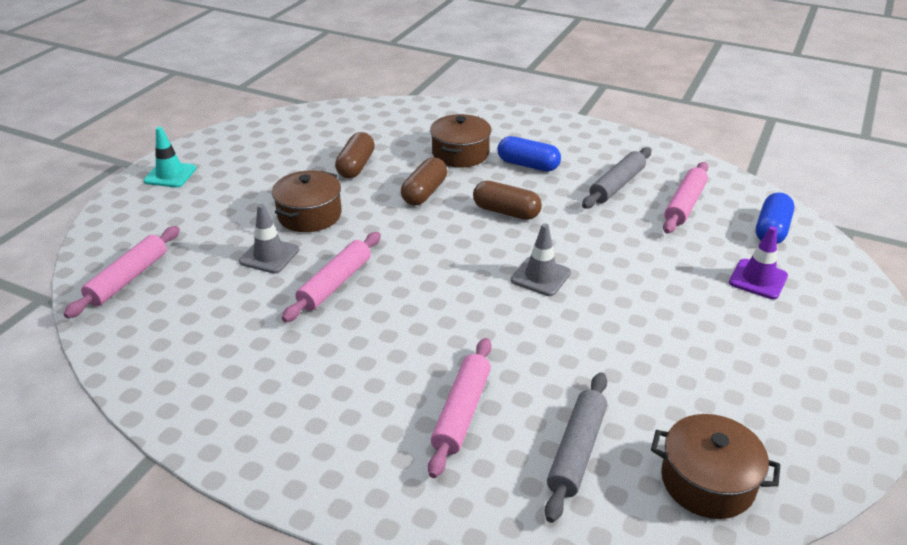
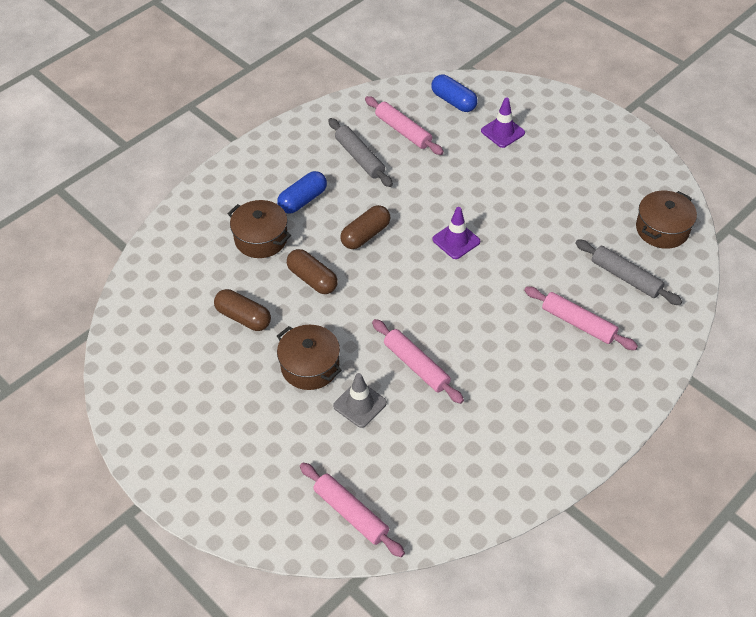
camera: 70 degrees left, 15 degrees up
(170, 175) = (182, 470): turquoise traffic cone -> none
(540, 276) = (456, 240): grey traffic cone -> purple traffic cone

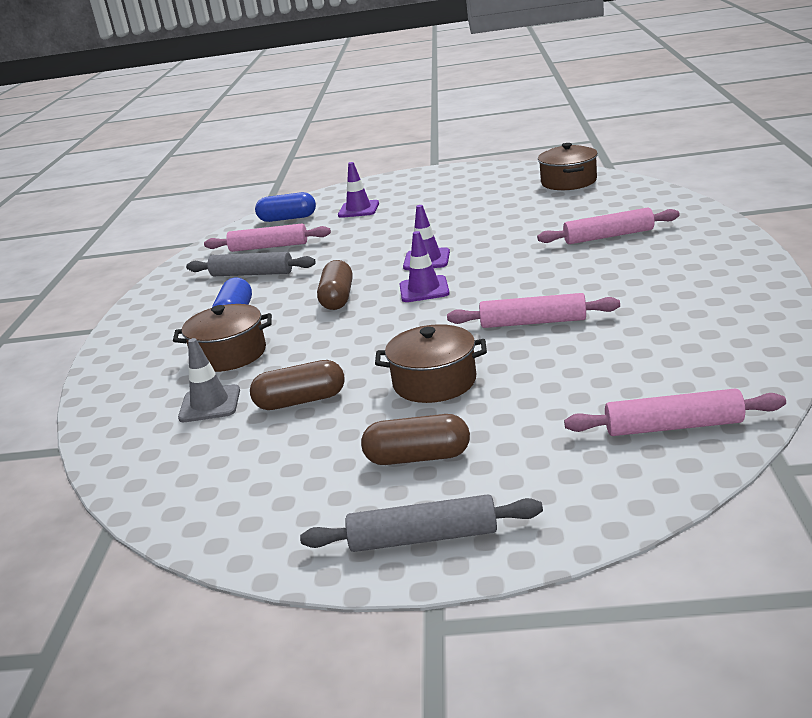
camera: 40 degrees left, 25 degrees down
(312, 279) = (332, 343): brown capsule -> brown capsule (418, 457)
(360, 404) = (531, 369): grey traffic cone -> grey traffic cone (210, 404)
(413, 273) = (424, 289): none -> purple traffic cone
(625, 277) = (592, 206): grey rolling pin -> grey rolling pin (423, 538)

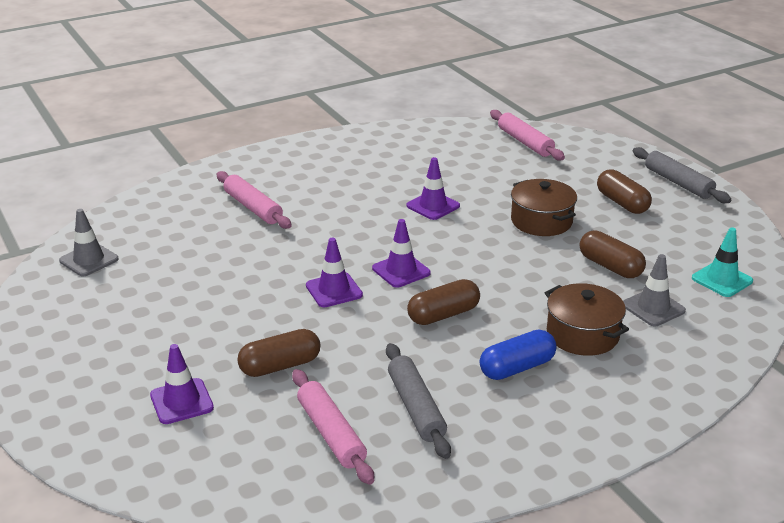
camera: 125 degrees left, 5 degrees up
(187, 470) = (722, 280): none -> turquoise traffic cone
(287, 218) = (222, 465): blue capsule -> none
(355, 236) = (280, 366): none -> brown capsule
(533, 322) = (433, 206): pink rolling pin -> purple traffic cone
(568, 182) = (89, 260): brown pot -> grey traffic cone

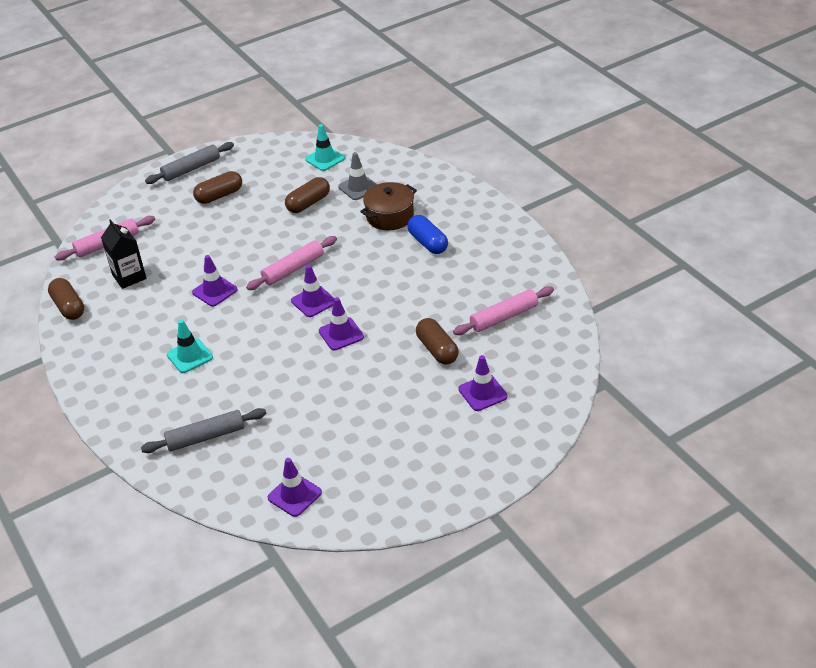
camera: 90 degrees left, 10 degrees up
(89, 260) = (294, 495): grey traffic cone -> purple traffic cone
(253, 208) = (207, 400): pink rolling pin -> pink rolling pin (293, 269)
(326, 195) = (190, 356): none -> turquoise traffic cone
(416, 407) = (473, 283): grey rolling pin -> grey rolling pin (206, 437)
(443, 315) = (370, 277): brown capsule -> brown capsule (68, 307)
(466, 157) = (129, 277): none -> black carton
(541, 221) = (244, 234): brown pot -> none

